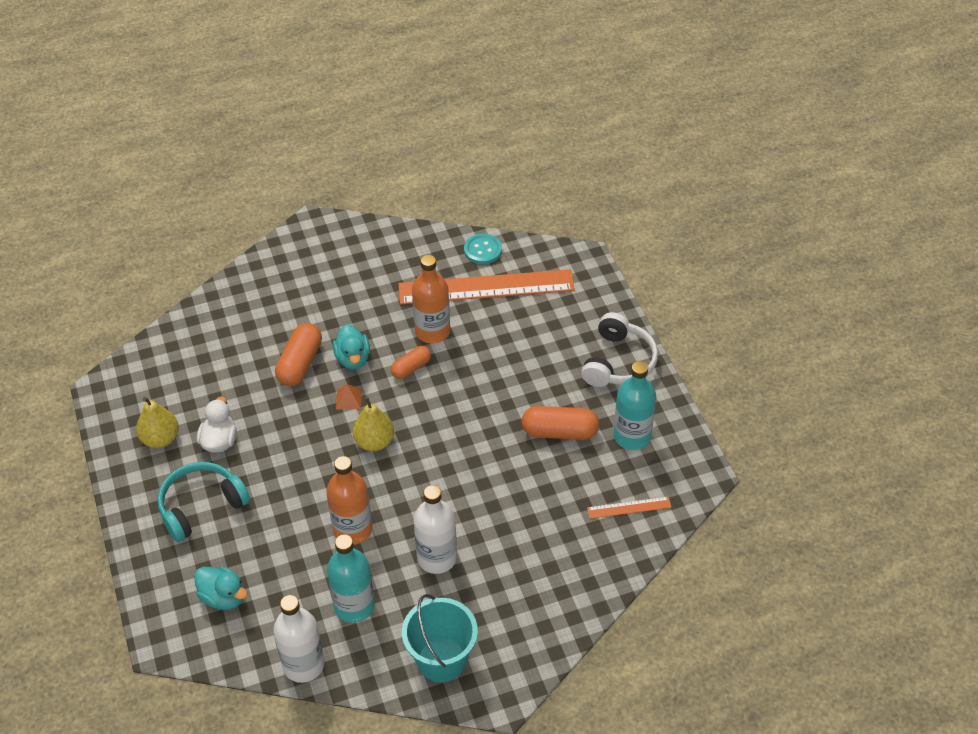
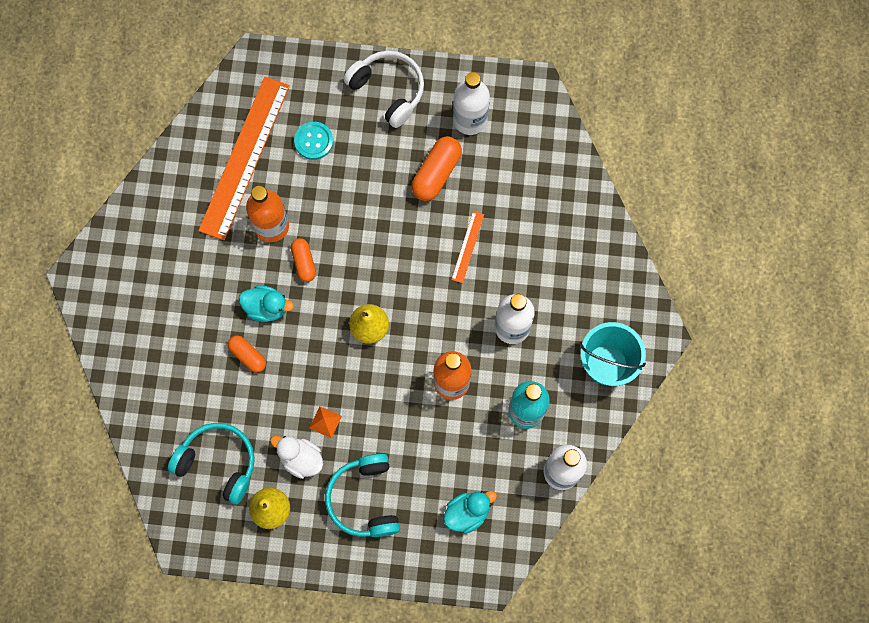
camera: 65 degrees left, 25 degrees up
(188, 383) = (218, 463): none -> turquoise headphones
(300, 363) = (248, 355): orange capsule -> orange capsule, size x0.63
(349, 399) = (311, 330): orange pyramid -> orange pyramid (325, 422)
(483, 250) = (198, 139): turquoise button -> turquoise button (313, 141)
(629, 507) = (537, 157): orange ruler -> orange ruler (468, 247)
(632, 436) = (470, 119): turquoise bottle -> white bottle

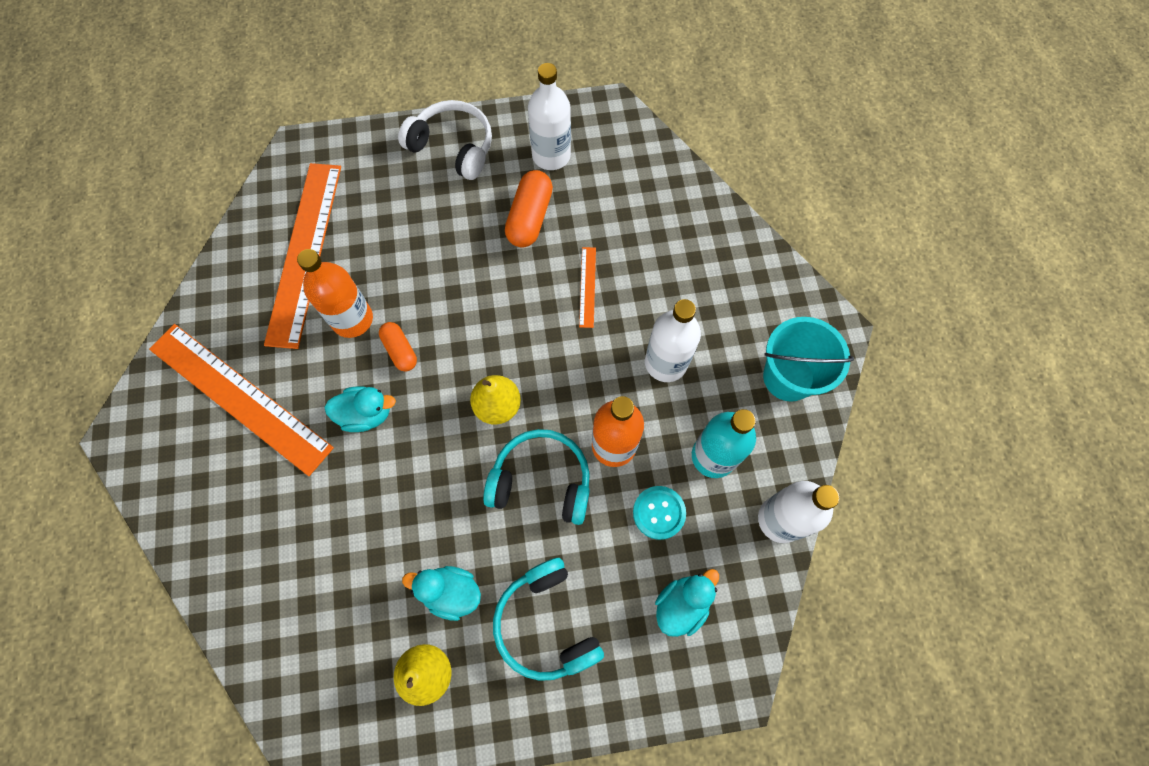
camera: 15 degrees left, 5 degrees down
(172, 269) = (239, 398): none -> orange ruler
(218, 463) = (343, 628): turquoise headphones -> turquoise headphones (541, 481)
(248, 355) = (354, 478): orange capsule -> none
(301, 459) = (450, 592): white duck -> turquoise duck
(313, 141) = (381, 217): turquoise button -> turquoise button (659, 513)
(325, 422) = (471, 536): orange pyramid -> none

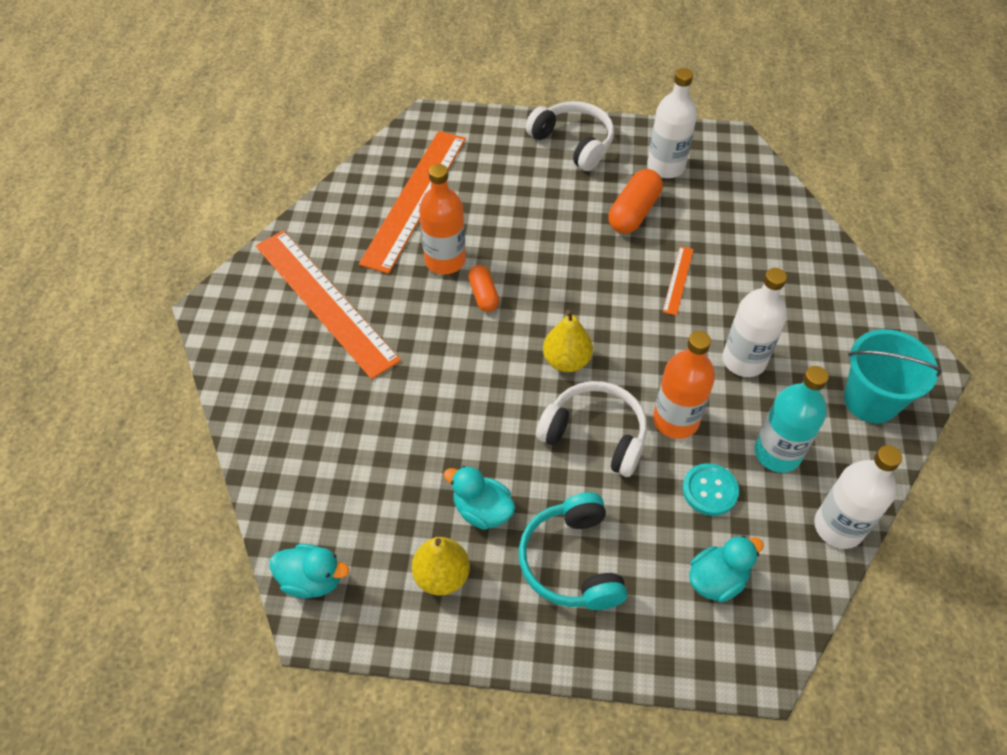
camera: 15 degrees right, 15 degrees down
(366, 414) = (438, 340): turquoise duck -> turquoise duck (312, 579)
(541, 481) = (595, 435): turquoise headphones -> white headphones

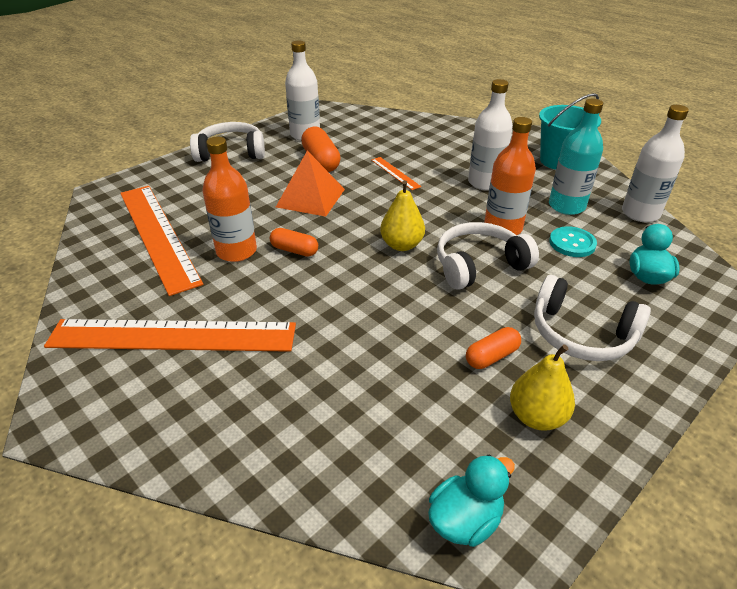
camera: 50 degrees left, 15 degrees down
(482, 510) = (492, 356): turquoise duck -> orange capsule
(567, 250) = (311, 198): none -> orange pyramid
(572, 562) = (581, 333): turquoise headphones -> white headphones

